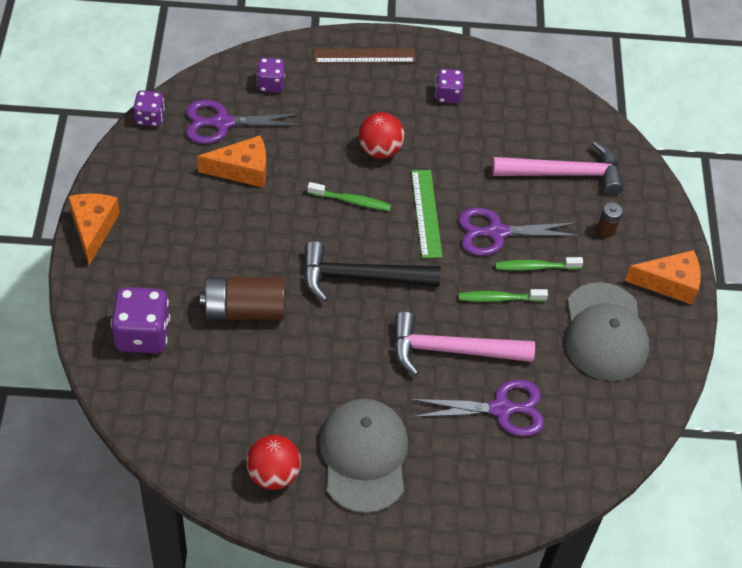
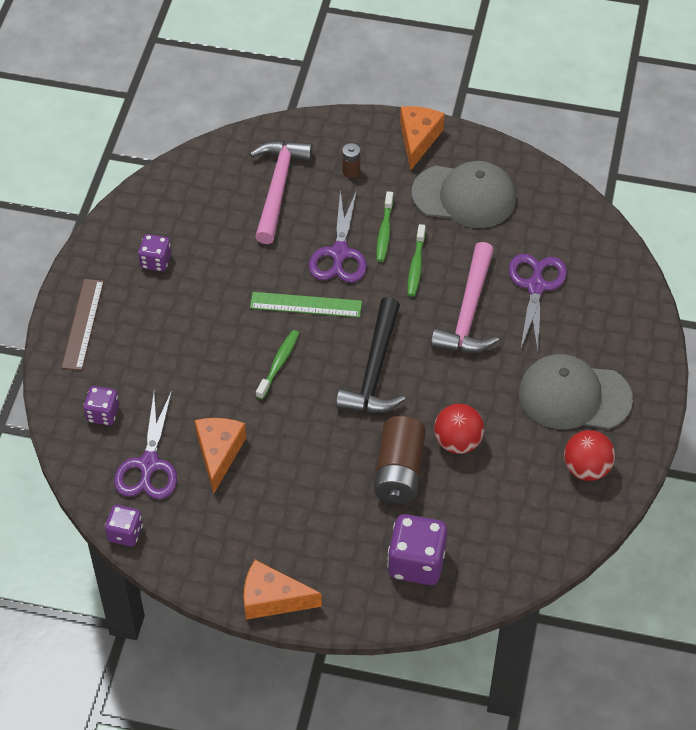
camera: 75 degrees left, 0 degrees up
(380, 150) = (217, 330): red ball -> red ball (457, 442)

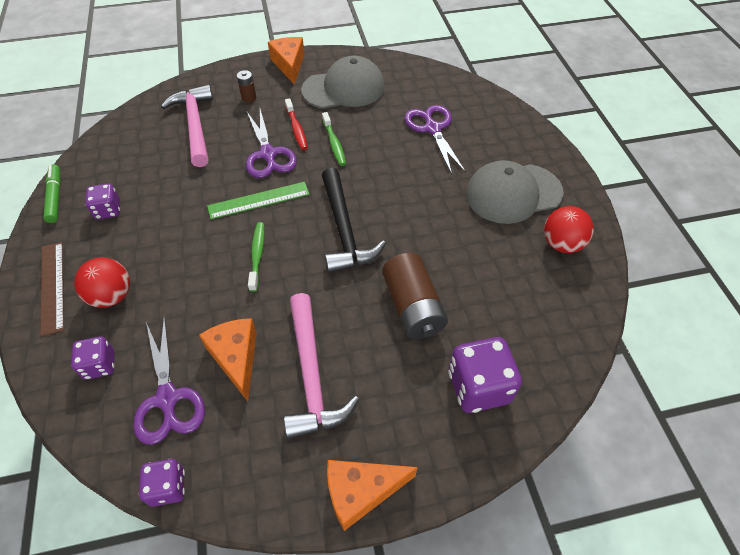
camera: 25 degrees left, 0 degrees up
(110, 227) = (55, 197): none -> green marker
(384, 232) = (296, 129): green toothbrush -> red toothbrush
(457, 442) = (447, 262): red ball -> red ball (112, 296)
(469, 312) = (394, 162): pink hammer -> pink hammer (312, 375)

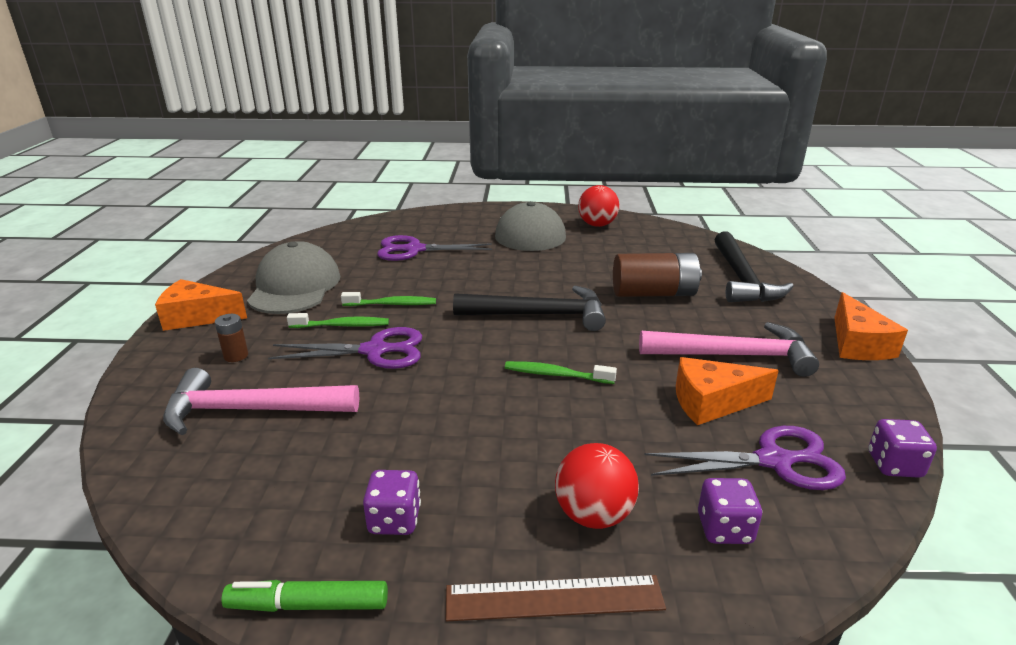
camera: 75 degrees left, 25 degrees down
(258, 200) = (459, 365): green ruler -> none
(296, 129) = (342, 325): red toothbrush -> green toothbrush
(478, 387) = (742, 279): purple dice -> black hammer

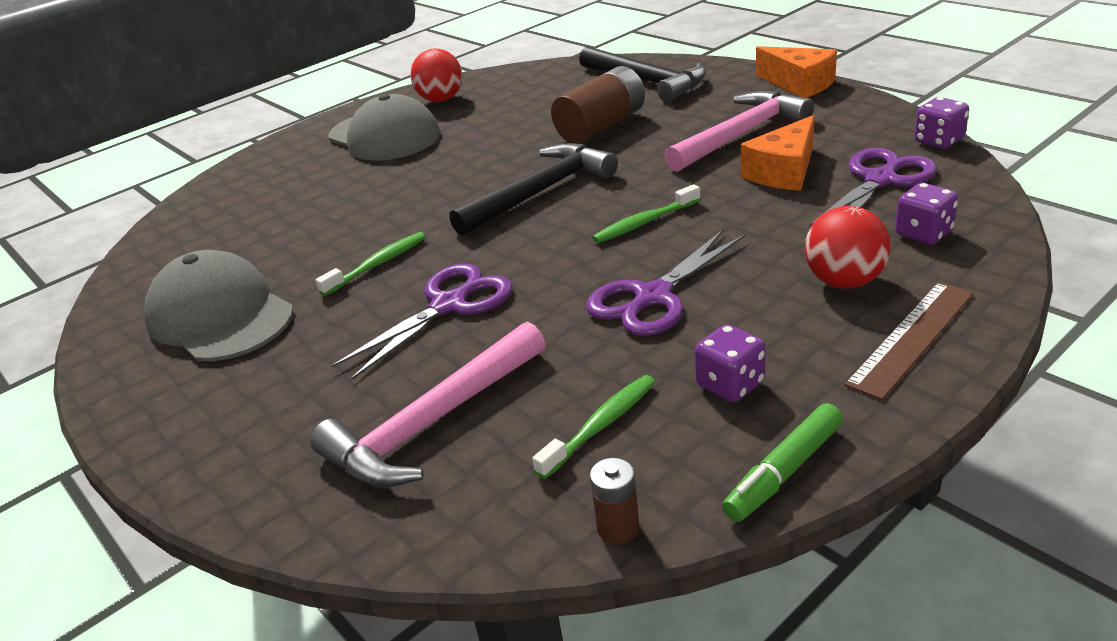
camera: 40 degrees left, 5 degrees up
(197, 317) = (158, 411): orange cheese -> none
(236, 356) = (302, 403): brown battery -> brown battery (618, 528)
(342, 325) = (364, 310): green toothbrush -> green toothbrush (601, 425)
(414, 250) = (290, 212): purple scissors -> purple scissors (653, 297)

